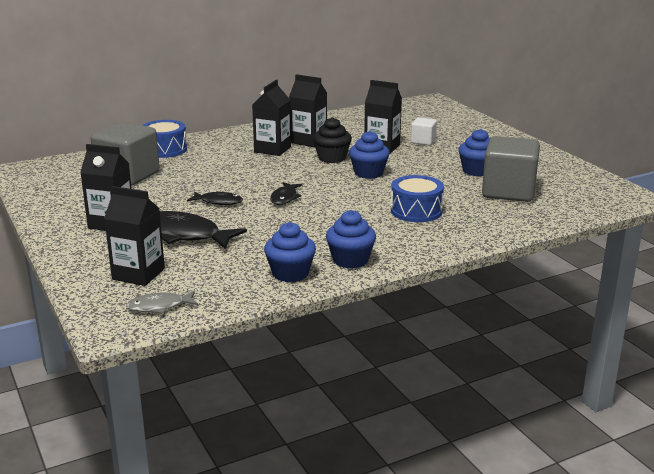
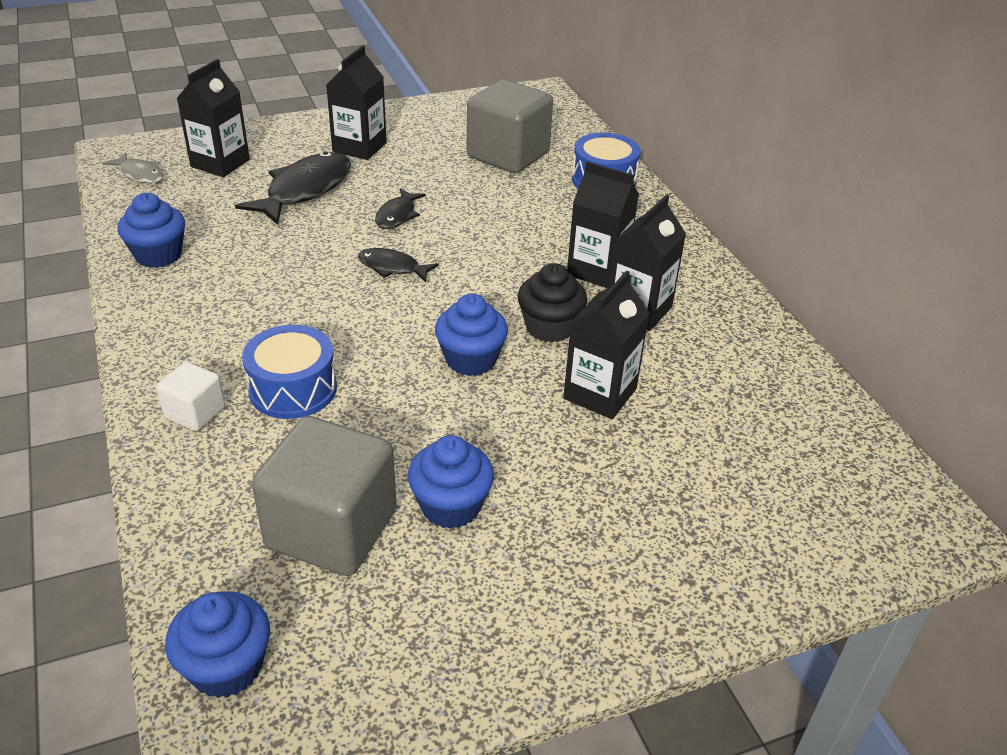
camera: 95 degrees right, 15 degrees up
(159, 306) = (140, 174): grey fish -> grey fish turned 135 degrees clockwise
(350, 260) = (164, 303): blue cupcake -> blue cupcake (226, 667)
(423, 141) = (633, 457): white cube -> white cube (195, 412)

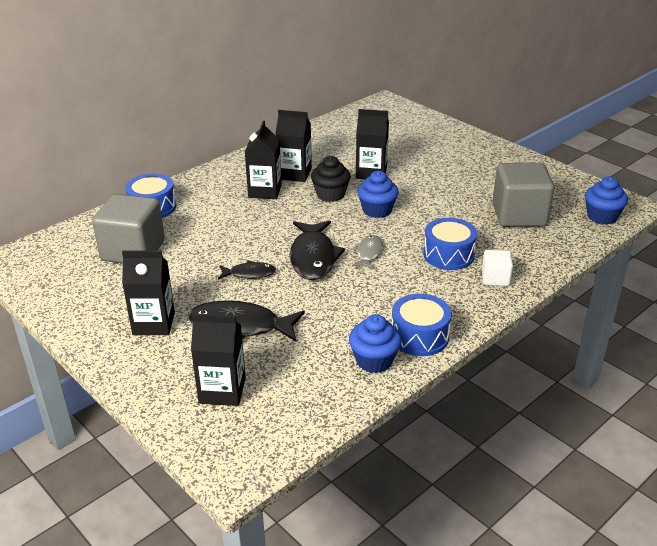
camera: 110 degrees left, 5 degrees down
(140, 174) = (269, 432): grey fish -> grey fish (368, 253)
(159, 299) = (419, 336): none -> blue drum
(392, 267) = (313, 257): black fish -> black fish, size x1.85
(450, 506) = (476, 192): blue cupcake -> none

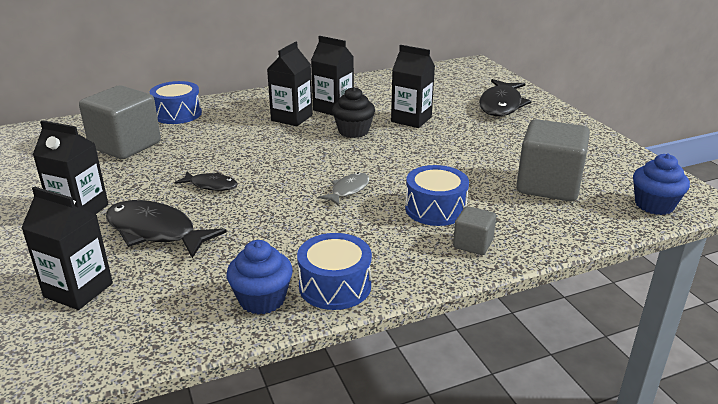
camera: 20 degrees right, 5 degrees down
(313, 257) = (287, 183): black fish -> black fish (501, 105)
(377, 210) = (390, 153): blue cupcake -> none
(495, 278) = (473, 244): white cube -> grey cube

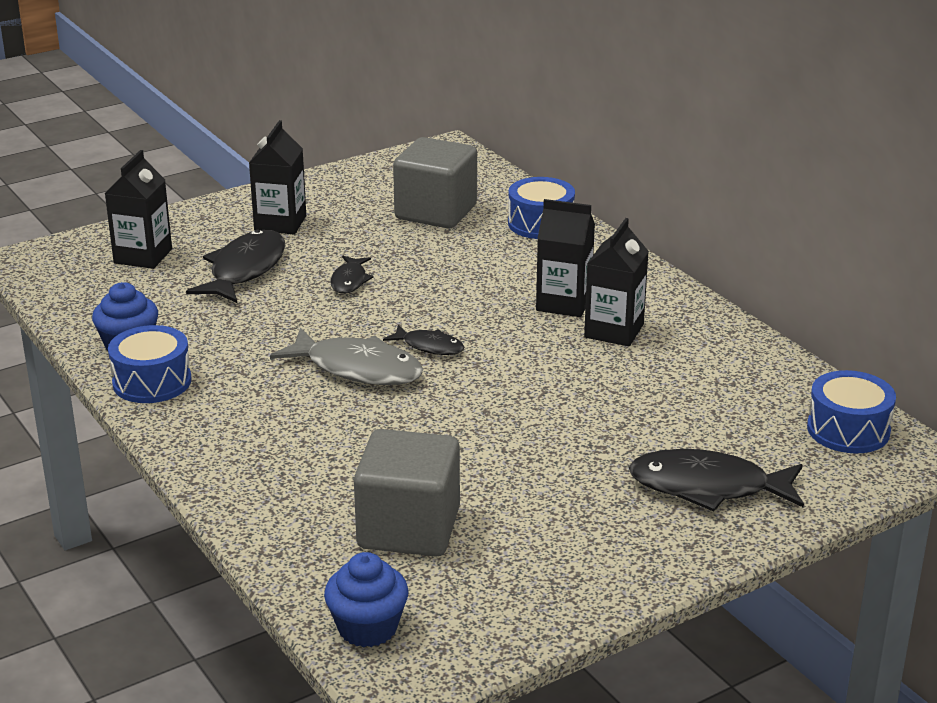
camera: 80 degrees right, 0 degrees up
(327, 163) = (429, 346): none -> black fish
(348, 190) = (358, 369): grey fish -> grey fish, size x1.85
(353, 131) = (537, 355): black cupcake -> none
(411, 119) = (602, 400): black carton -> none
(435, 209) = (321, 435): blue drum -> blue drum (848, 430)
(473, 244) = (240, 465): grey cube -> none

